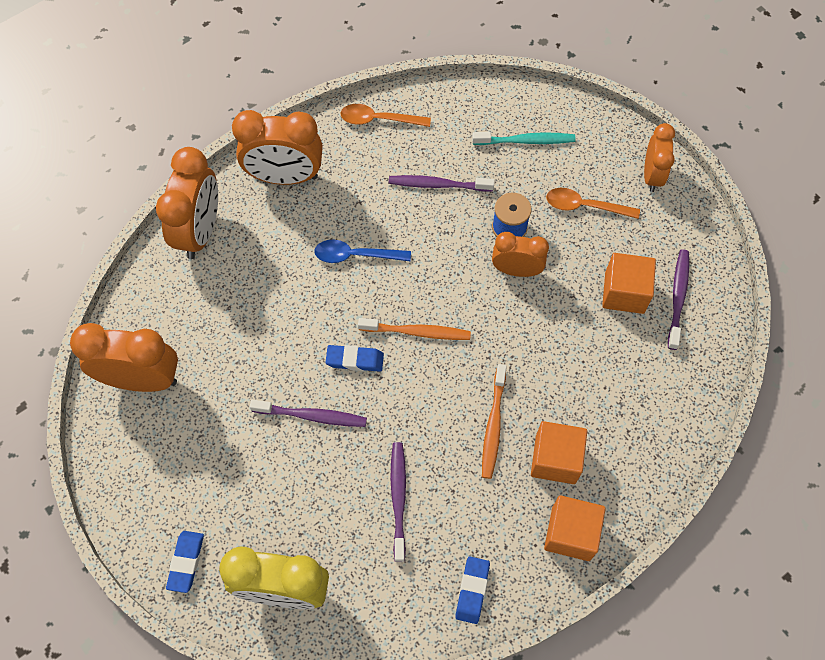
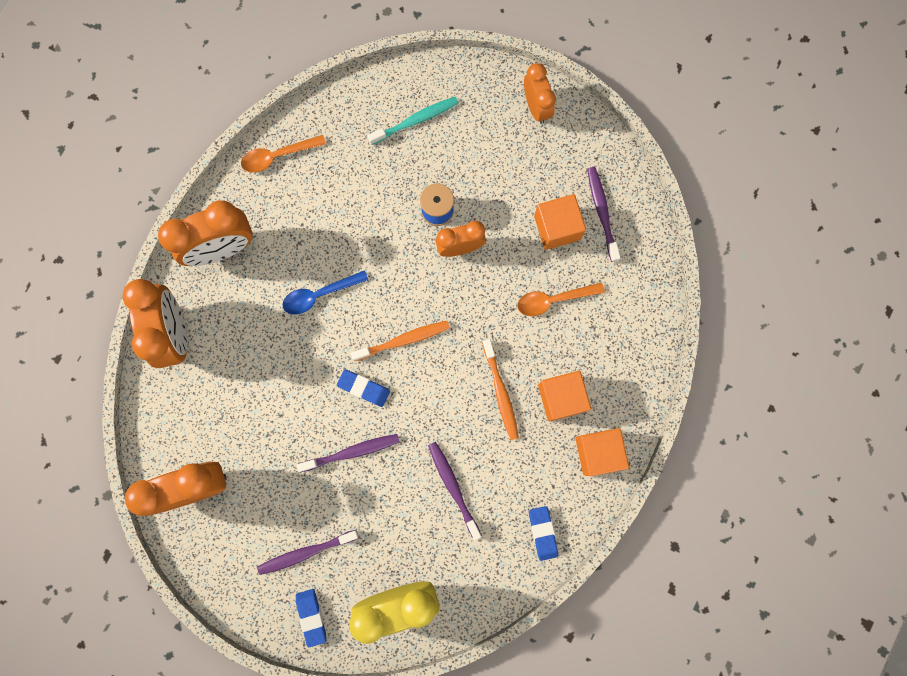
camera: 25 degrees left, 15 degrees up
(355, 360) = (363, 388): blue eraser -> blue eraser turned 45 degrees clockwise
(438, 185) = (359, 197): purple toothbrush -> purple toothbrush (306, 552)
(585, 206) = (492, 162): orange spoon -> orange spoon (553, 300)

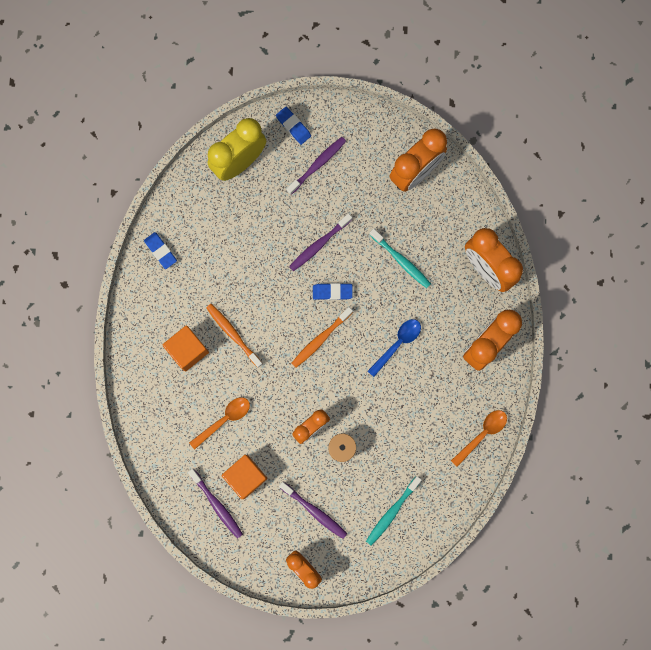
camera: 155 degrees right, 0 degrees up
(266, 388) = (401, 260): none -> turquoise toothbrush
(453, 487) = (237, 253): purple toothbrush -> purple toothbrush (314, 511)
(598, 452) = (145, 324): orange cube -> none

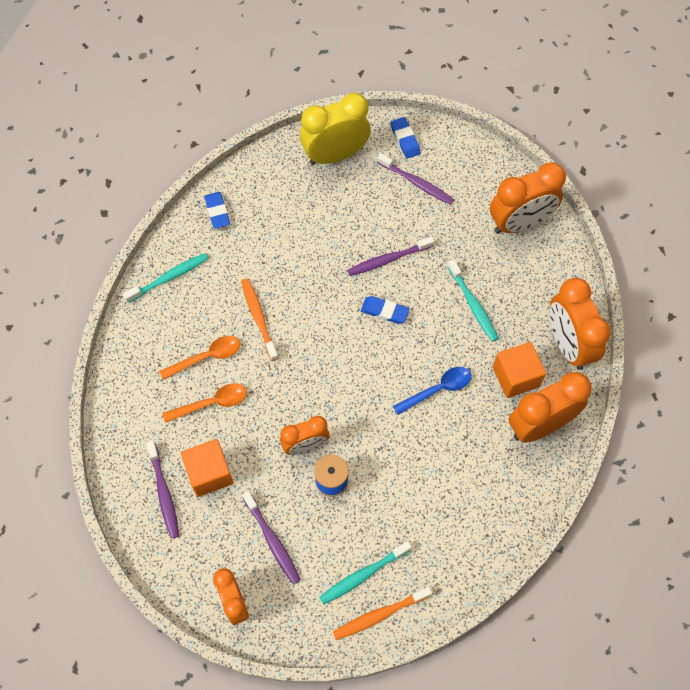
camera: 20 degrees right, 15 degrees down
(145, 325) = (169, 277): none -> turquoise toothbrush
(187, 350) = (203, 318): orange cube -> orange cube (516, 377)
(317, 165) = (416, 183): purple toothbrush -> purple toothbrush turned 60 degrees clockwise
(320, 339) = (353, 355): orange toothbrush -> orange toothbrush (380, 615)
(482, 434) = (502, 523): orange spoon -> orange spoon (206, 357)

